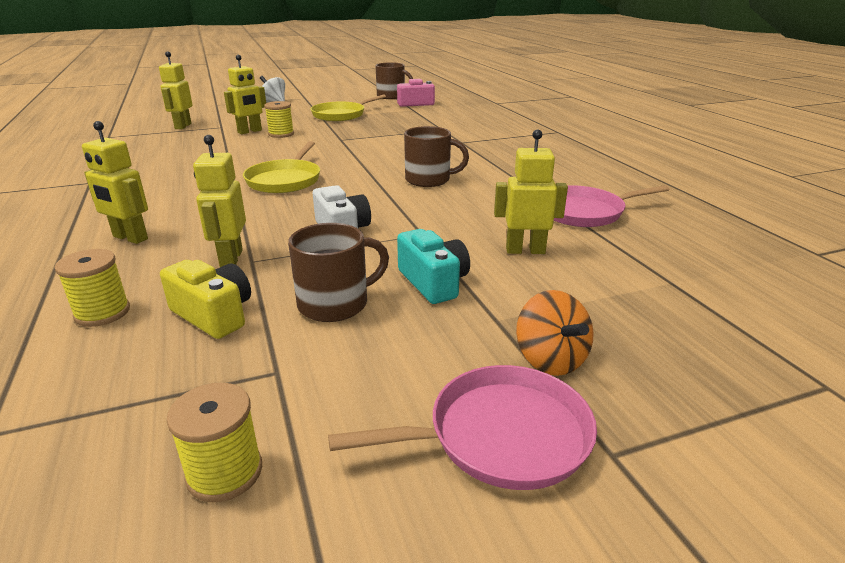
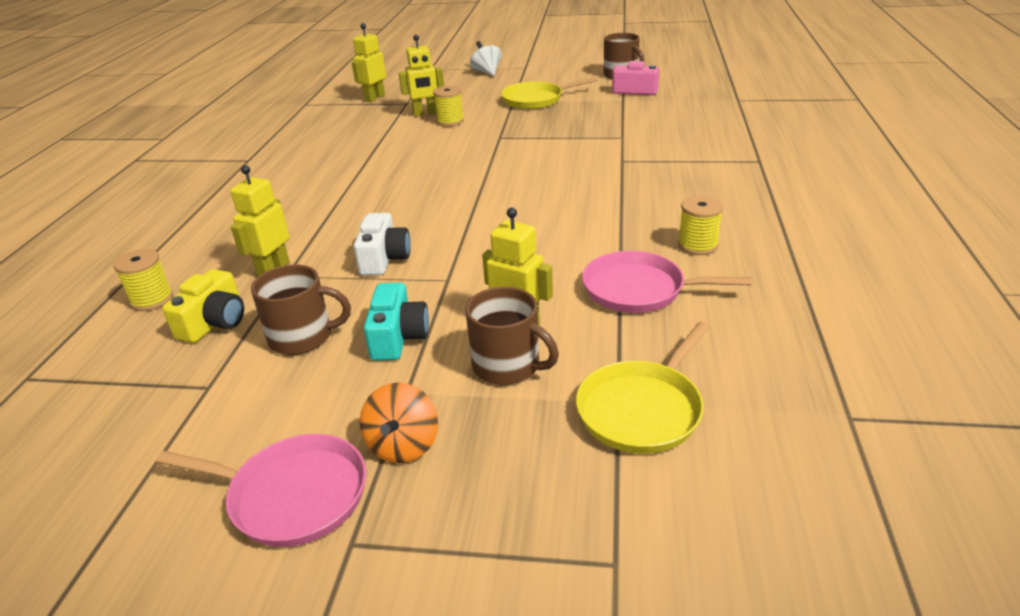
camera: 30 degrees right, 5 degrees up
(130, 238) = (225, 230): yellow robot -> none
(214, 315) = (214, 322): yellow camera -> yellow camera turned 45 degrees clockwise
(225, 472) = (112, 453): yellow spool -> yellow spool (697, 245)
(285, 180) = (396, 186): yellow pan -> yellow pan (642, 409)
(429, 180) = (527, 211): brown mug -> brown mug (508, 366)

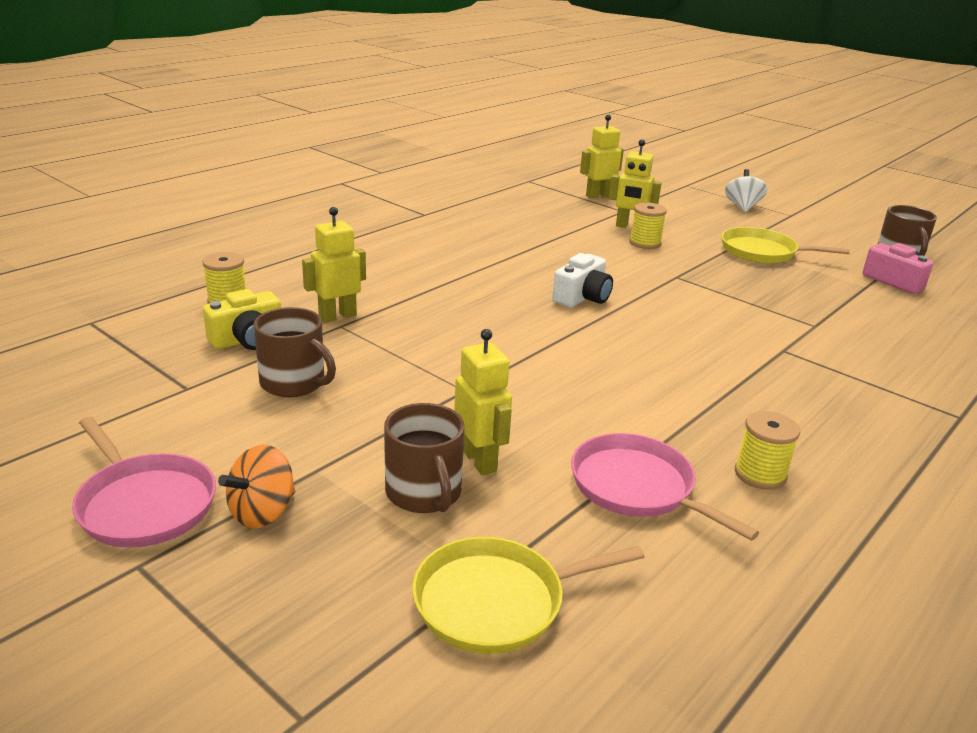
camera: 30 degrees right, 5 degrees down
(384, 259) = (433, 347): white camera -> white camera (582, 297)
(398, 337) = (364, 420): turquoise camera -> none

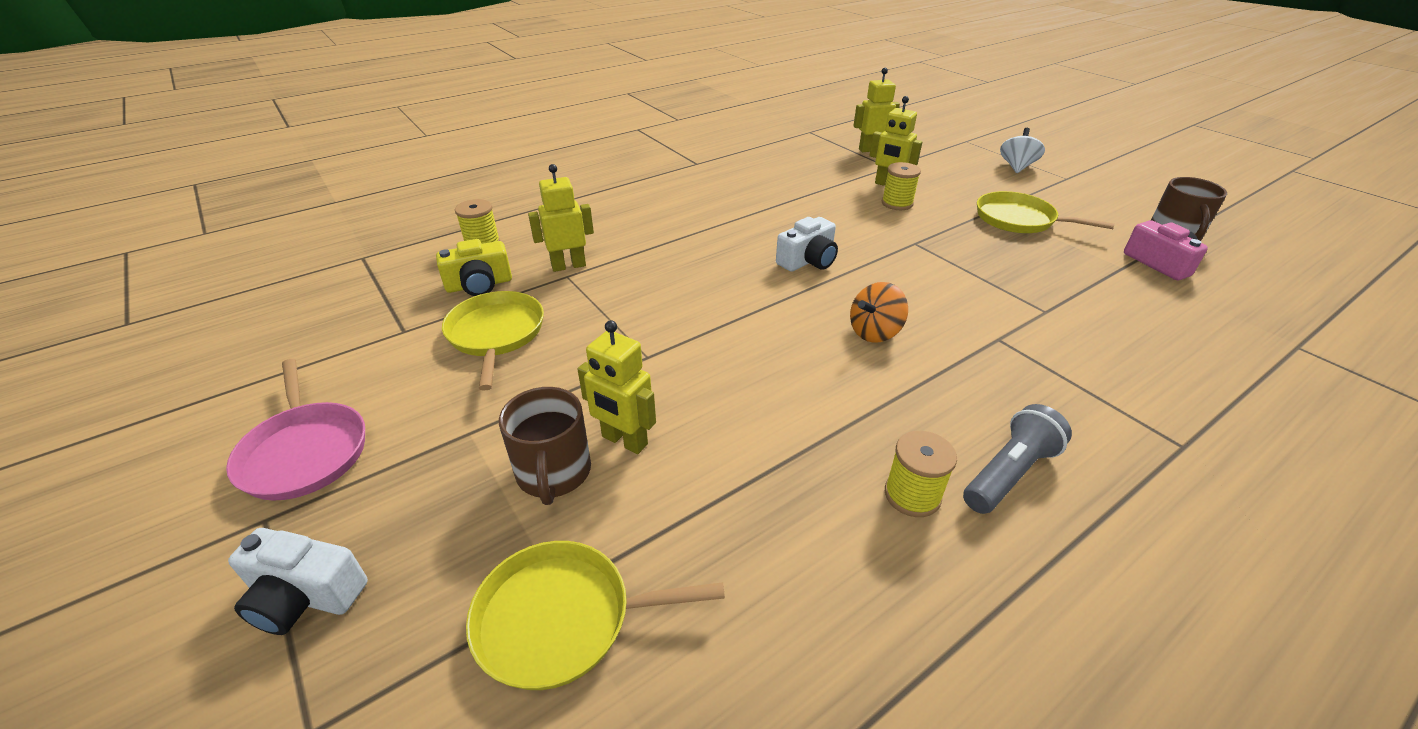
camera: 15 degrees right, 10 degrees up
(227, 620) = (305, 596): none -> white camera
(262, 512) = (398, 475): orange spinning top -> orange spinning top (874, 332)
(294, 383) = (496, 334): brown mug -> yellow pan
(480, 461) = (624, 441): yellow robot -> yellow robot turned 135 degrees clockwise
(637, 487) = (769, 494): pink pan -> none
(832, 450) = (1009, 473): none -> grey flashlight

